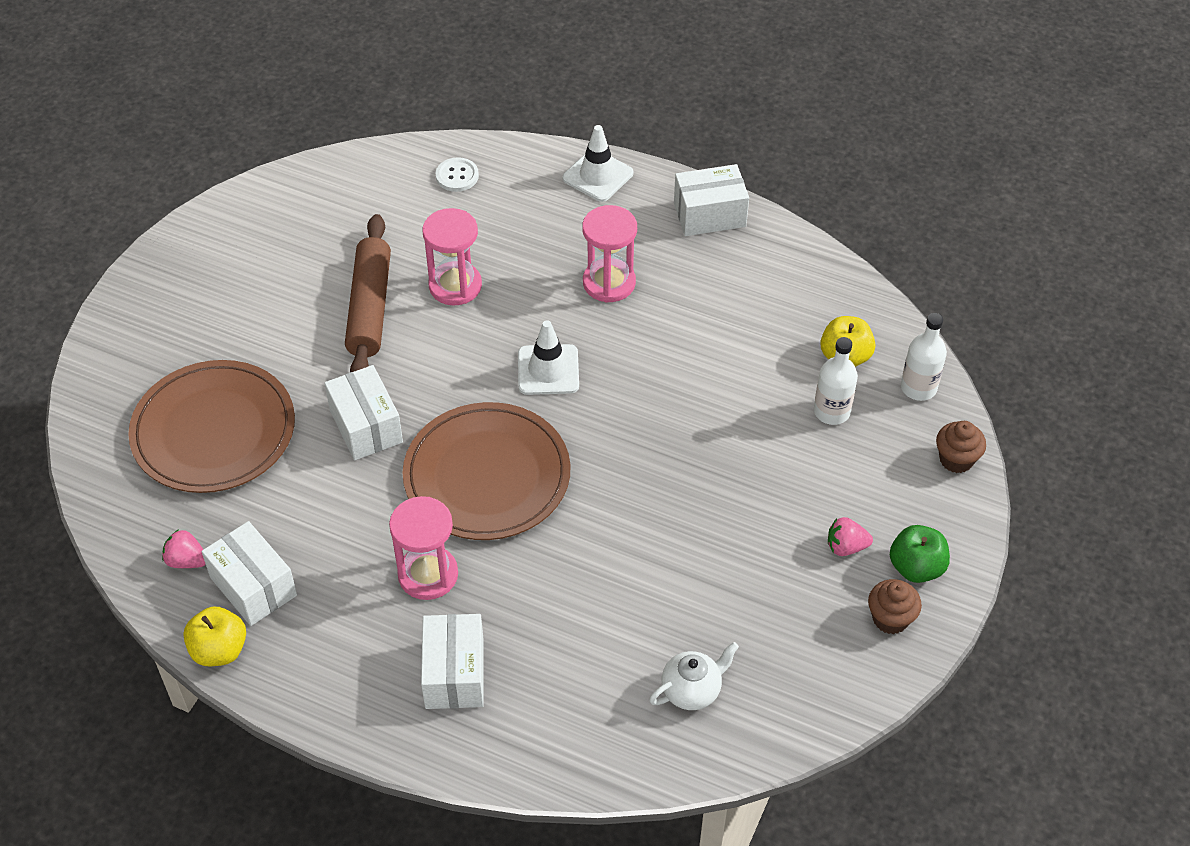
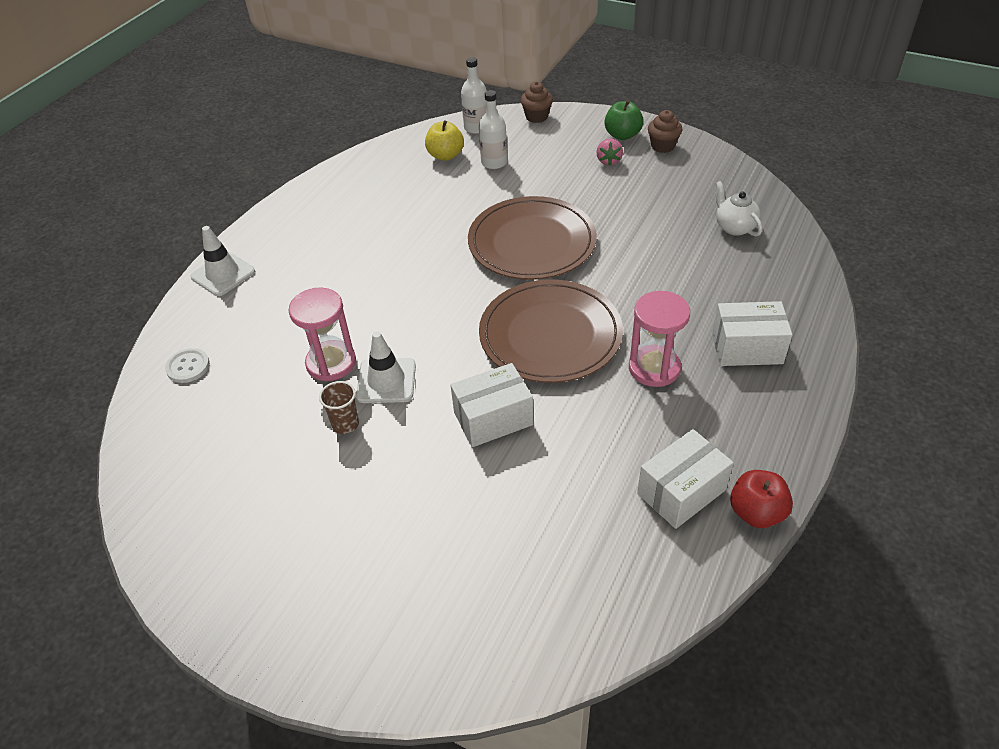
camera: 85 degrees left, 5 degrees down
(186, 561) = (658, 552): pink strawberry -> none
(214, 431) = (492, 545): brown plate -> brown plate (532, 242)
(219, 650) = (756, 512): yellow apple -> red apple
(370, 307) = (345, 424): brown rolling pin -> brown cup
(548, 370) = (439, 301): white traffic cone -> white traffic cone (386, 381)
(609, 283) = (349, 267): pink hourglass -> none
(709, 215) = (290, 213): white box -> none

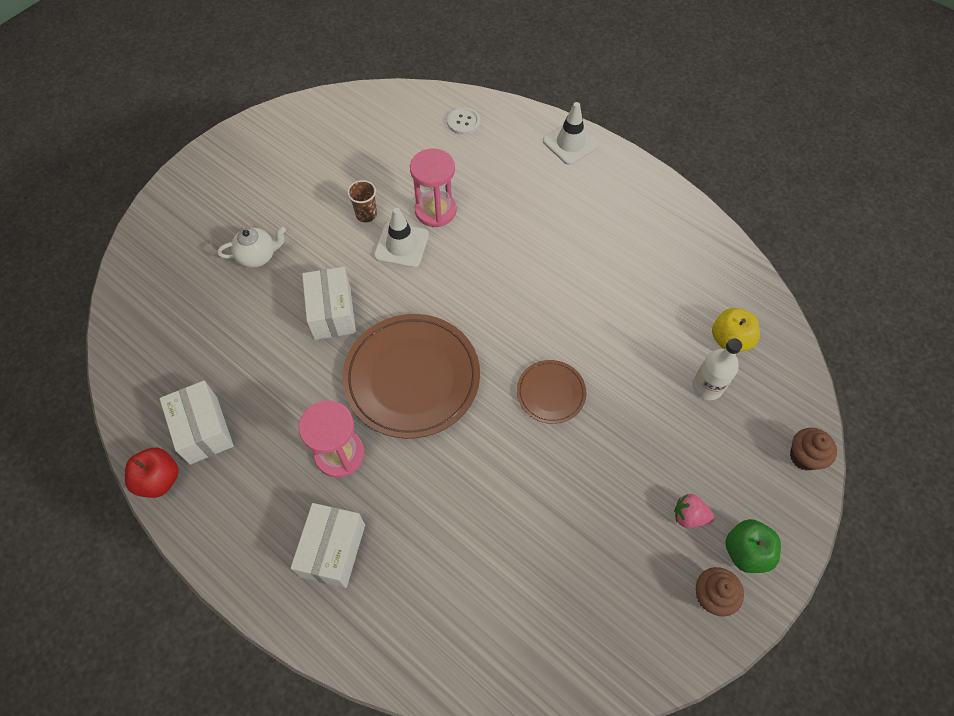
camera: 100 degrees right, 15 degrees up
(476, 127) = (786, 382): white bottle -> none
(532, 242) = (551, 393): brown plate -> brown plate, size x0.50
(734, 227) = (522, 620): white teapot -> white teapot (258, 256)

